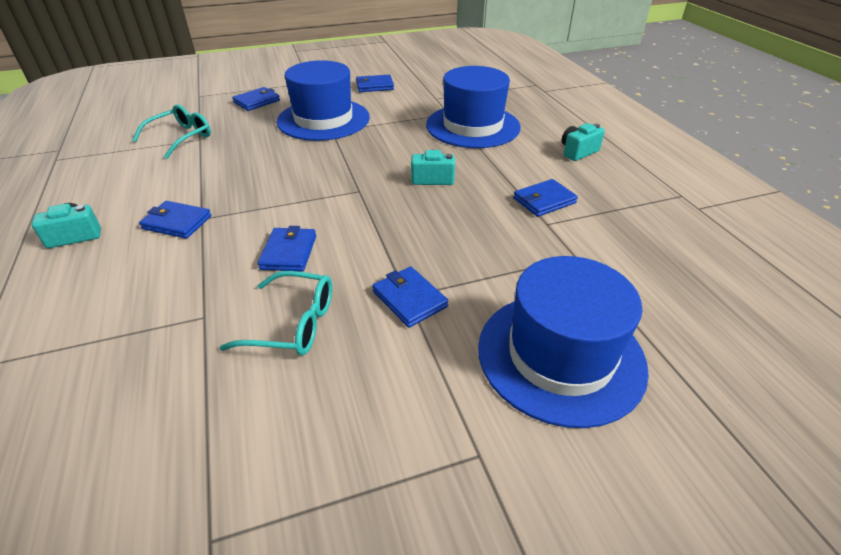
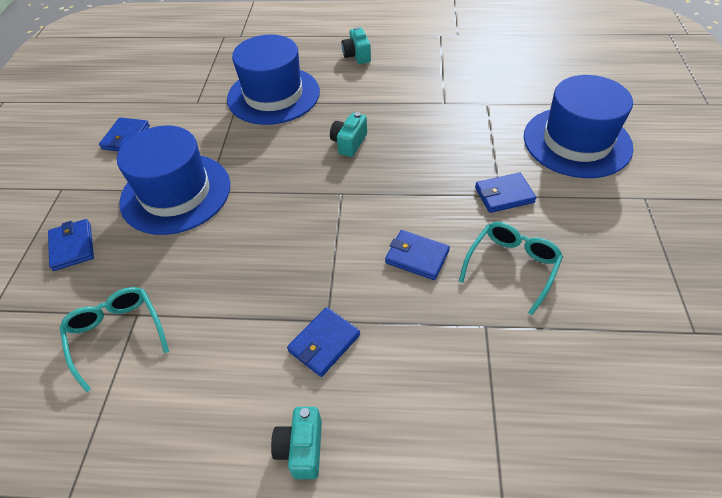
camera: 65 degrees left, 10 degrees up
(544, 200) = (414, 94): blue wallet -> none

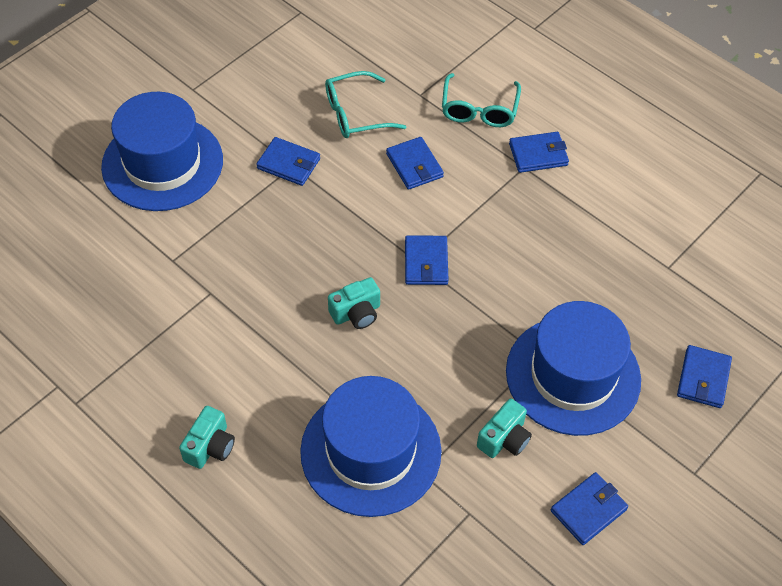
camera: 145 degrees left, 5 degrees up
(117, 335) = (691, 260): turquoise glasses -> turquoise glasses (479, 109)
(301, 448) = (599, 110): turquoise camera -> turquoise camera (504, 439)
(335, 196) = (426, 262): none -> blue wallet

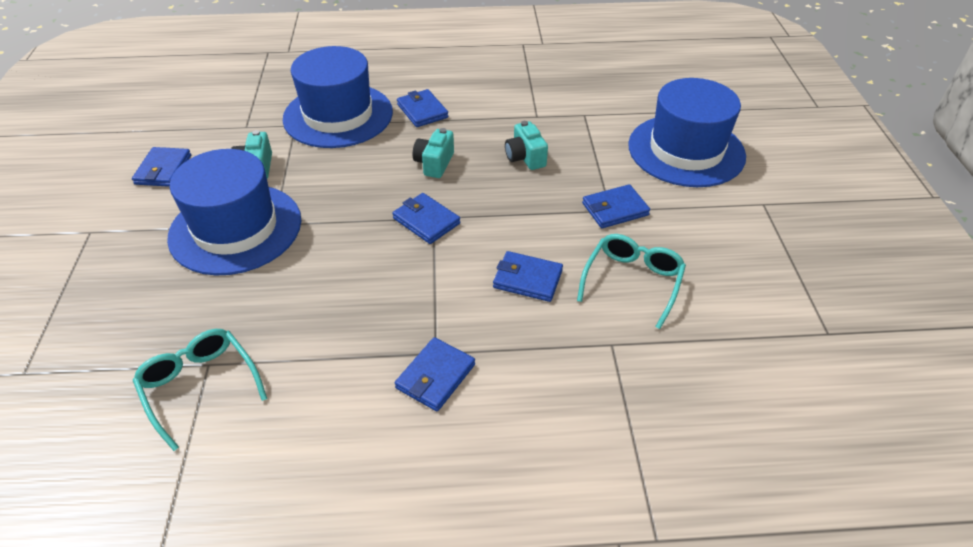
camera: 135 degrees right, 10 degrees down
(210, 446) = (430, 69): turquoise camera -> turquoise camera (525, 157)
(479, 109) = (543, 376): turquoise glasses -> turquoise glasses (200, 386)
(703, 378) = (115, 295): blue wallet -> blue wallet (422, 111)

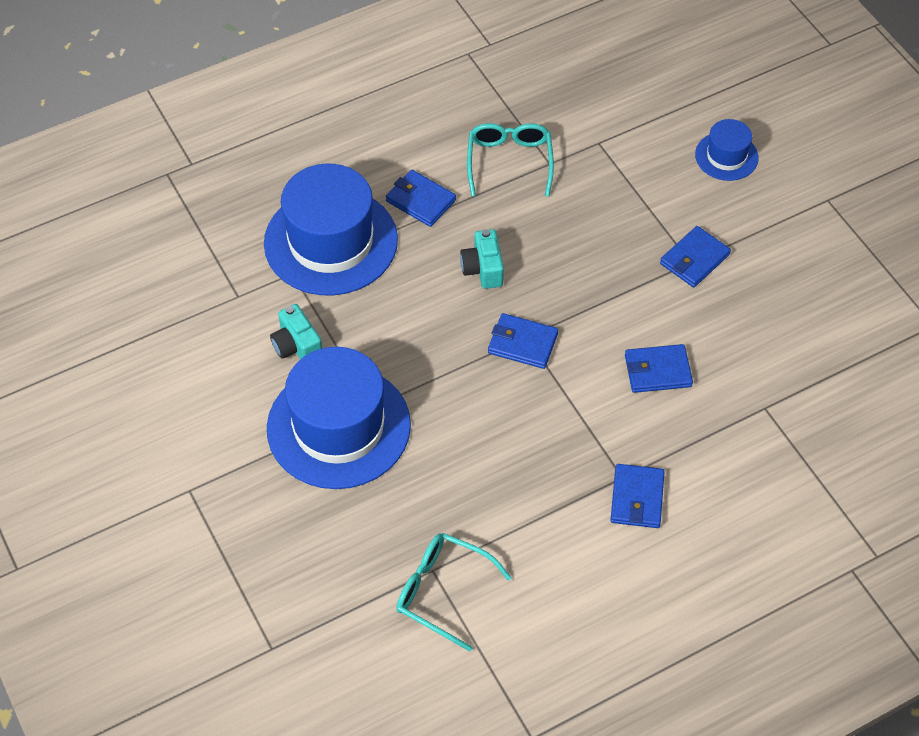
camera: 25 degrees left, 10 degrees up
(163, 170) = (196, 387): blue wallet -> none
(525, 157) = (571, 226): turquoise camera -> none
(632, 282) = (751, 337): turquoise glasses -> turquoise glasses (509, 162)
(686, 150) = (726, 156): blue hat -> blue hat, size x0.49

